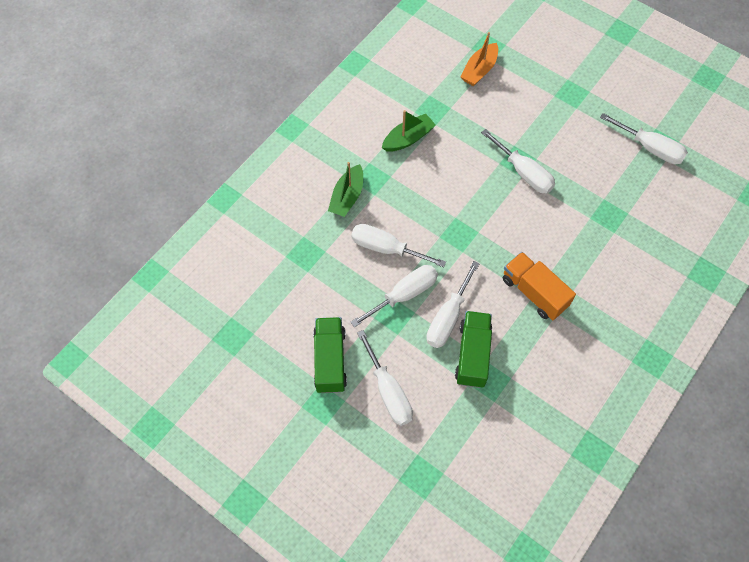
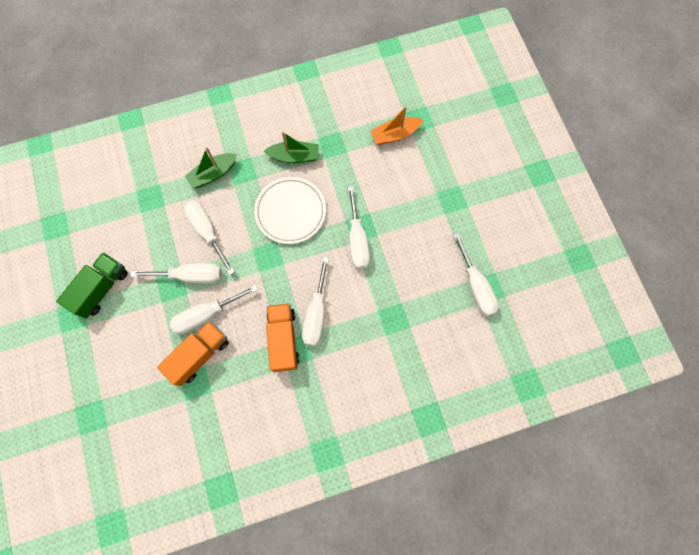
camera: 35 degrees right, 10 degrees up
(388, 391) = (120, 340): white screwdriver -> white screwdriver (316, 314)
(445, 185) = (290, 211): none -> white plate
(472, 354) = (199, 355): green truck -> orange truck

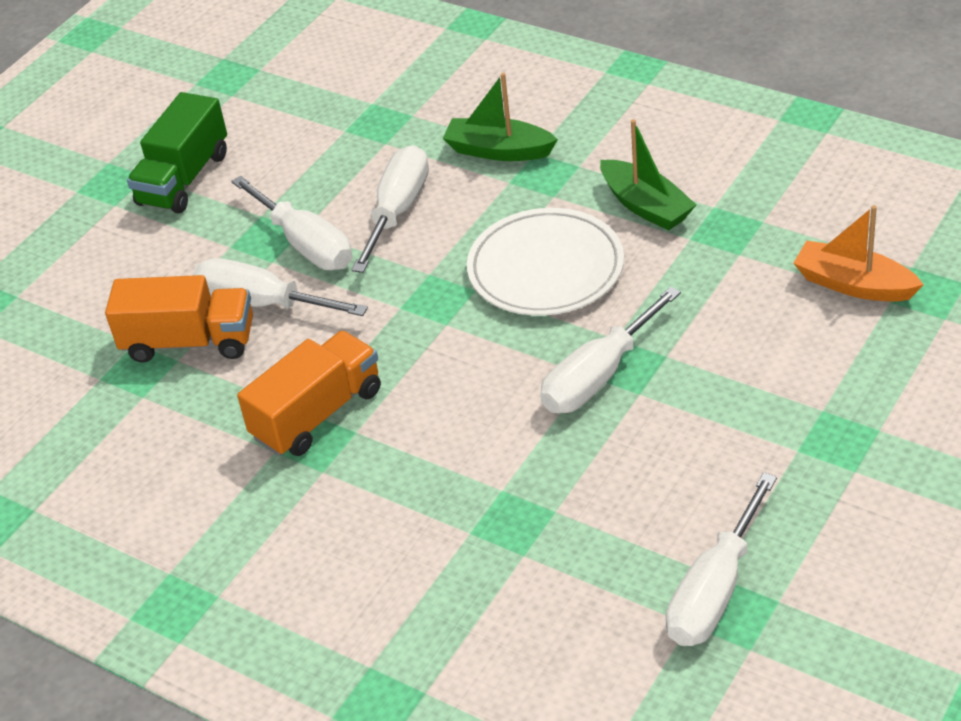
camera: 55 degrees right, 30 degrees down
(101, 289) = (184, 179): green truck -> green truck turned 120 degrees clockwise
(316, 314) = (407, 420): white screwdriver -> none

